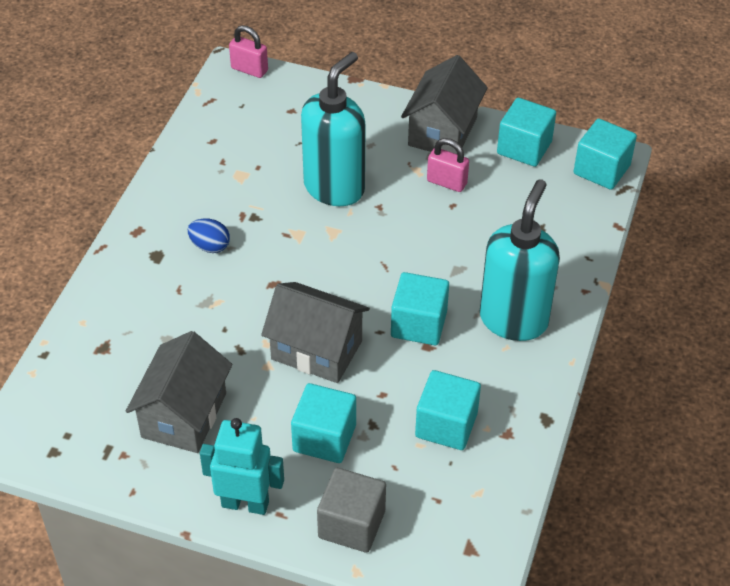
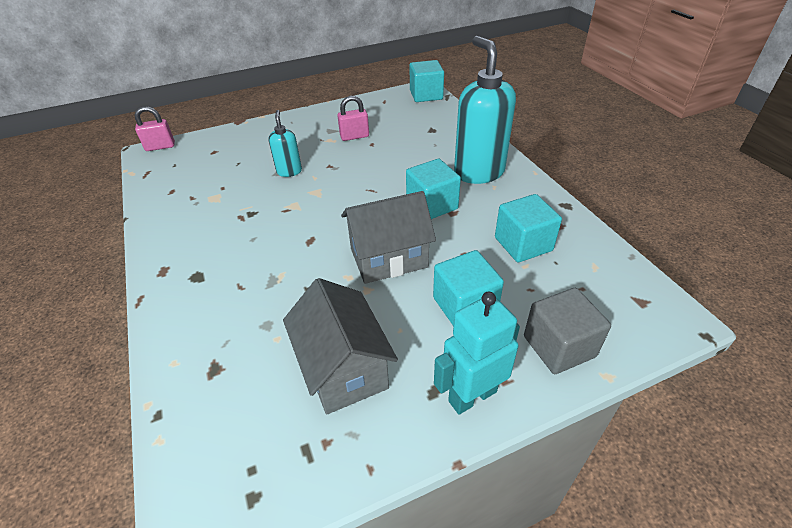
camera: 40 degrees left, 5 degrees down
(210, 246) = (236, 246): blue egg -> none
(334, 188) = (289, 171): turquoise soap dispenser -> turquoise soap dispenser, size x0.50
(442, 131) = (322, 118): grey house -> none
(524, 148) = (376, 105): turquoise cube -> none

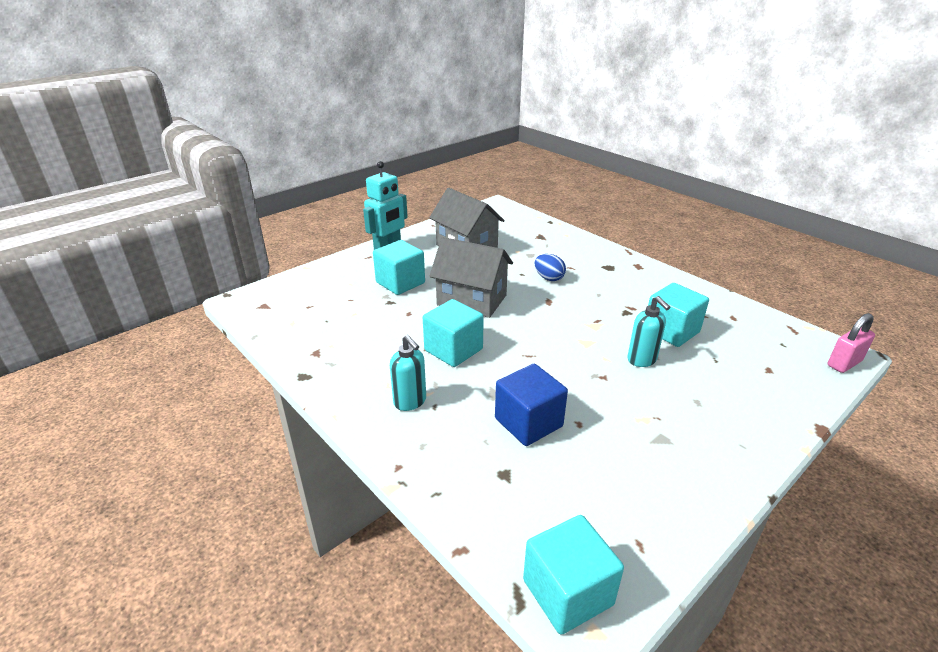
camera: 160 degrees right, 10 degrees down
(281, 273) = (549, 278): none -> blue egg
(354, 136) = (615, 432): pink padlock -> none
(389, 258) = (472, 300): grey house -> grey house turned 60 degrees clockwise
(403, 149) = (528, 422): none -> blue cube
(478, 172) = (410, 402): turquoise soap dispenser -> turquoise soap dispenser, size x0.50
(523, 244) = (355, 329): turquoise cube -> turquoise cube (671, 331)
(559, 346) = (333, 274): grey cube -> none

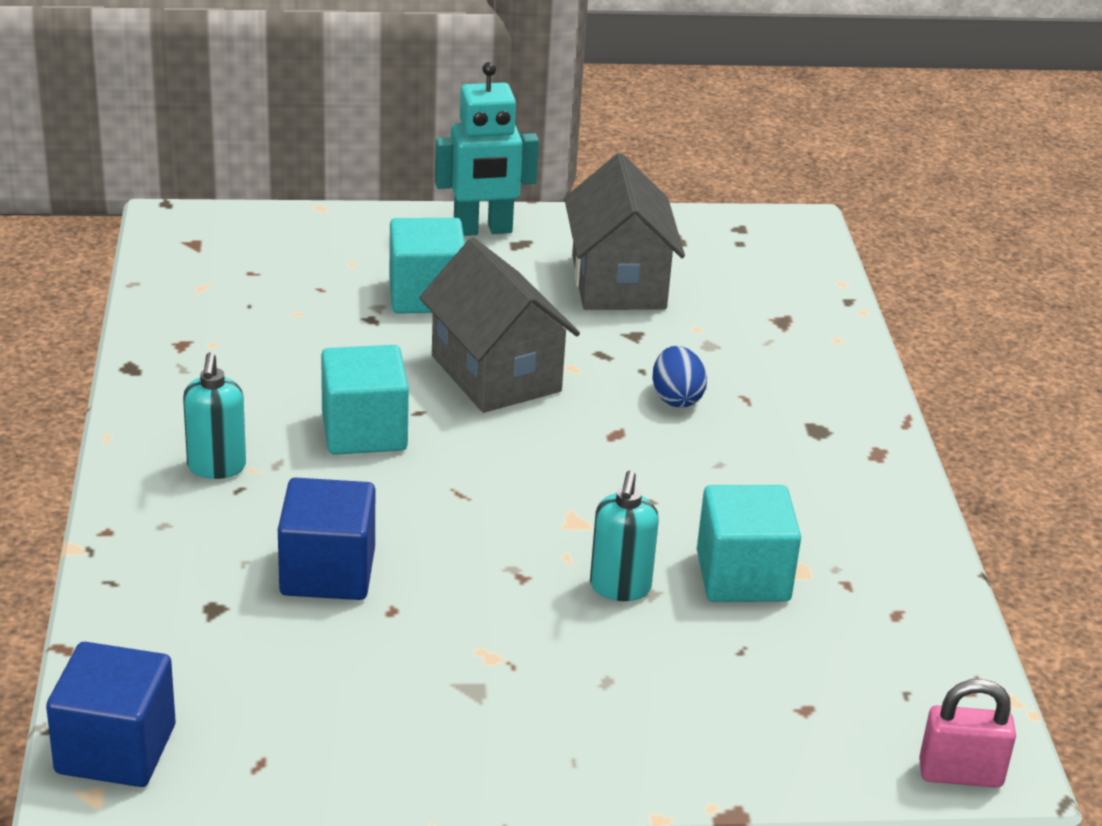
camera: 35 degrees right, 0 degrees up
(567, 592) = (116, 749): turquoise cube -> blue cube

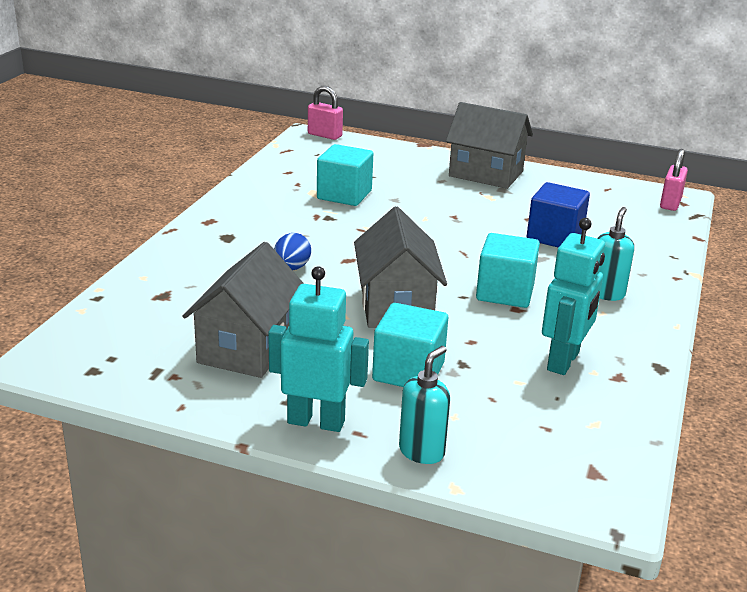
camera: 155 degrees left, 5 degrees down
(116, 749) = (670, 203): blue cube -> pink padlock
(252, 348) = (564, 361): none -> turquoise robot
(533, 734) = (486, 174): none -> grey house
(620, 588) = (408, 203): turquoise soap dispenser -> turquoise soap dispenser (422, 452)

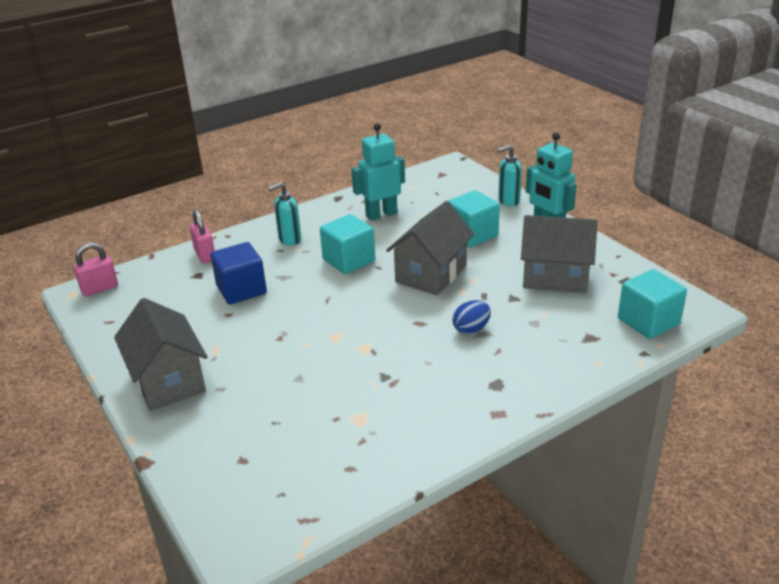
camera: 140 degrees left, 5 degrees up
(247, 348) = (555, 277): grey house -> grey house turned 45 degrees clockwise
(324, 135) = (224, 537): pink padlock -> pink padlock (205, 255)
(344, 195) = (336, 402): turquoise cube -> turquoise cube (648, 321)

